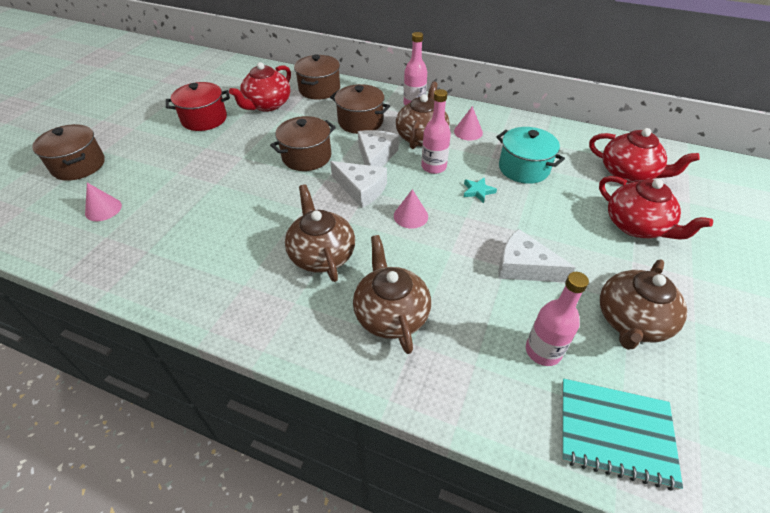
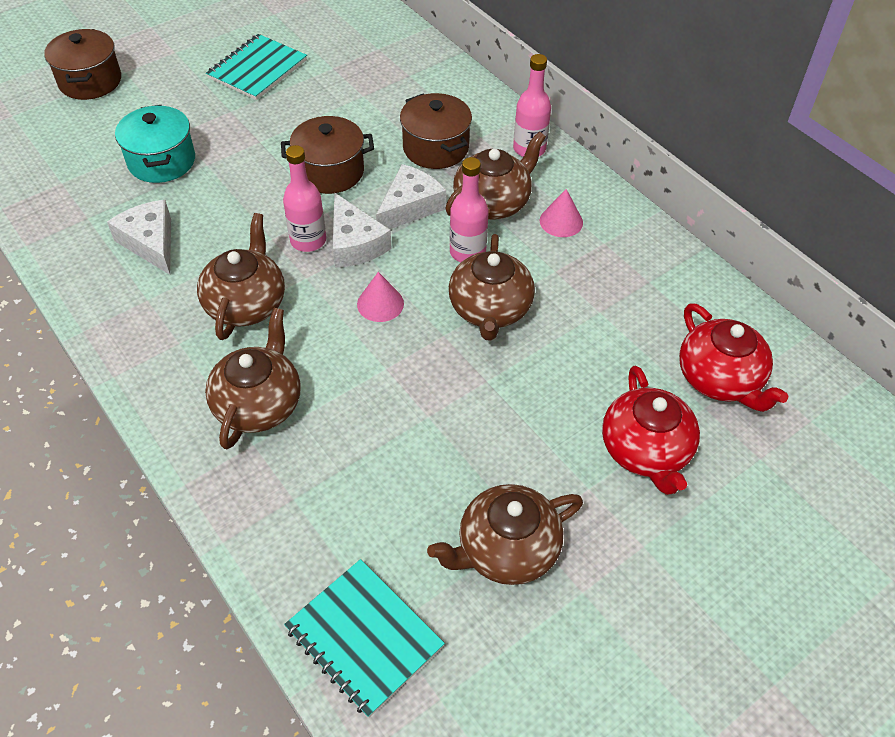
camera: 30 degrees right, 5 degrees up
(103, 209) = (79, 148): pink cone -> none
(204, 119) = (257, 69): red pot -> turquoise notebook
(267, 105) = (344, 76): red teapot -> none
(319, 89) = (426, 77): brown pot -> none
(478, 191) = (490, 310): turquoise star -> brown teapot
(523, 168) = (581, 306): turquoise pot -> turquoise pot (162, 161)
(524, 267) = (449, 427): white cheese -> white cheese (150, 242)
(543, 351) = (375, 525): pink bottle -> pink bottle (308, 240)

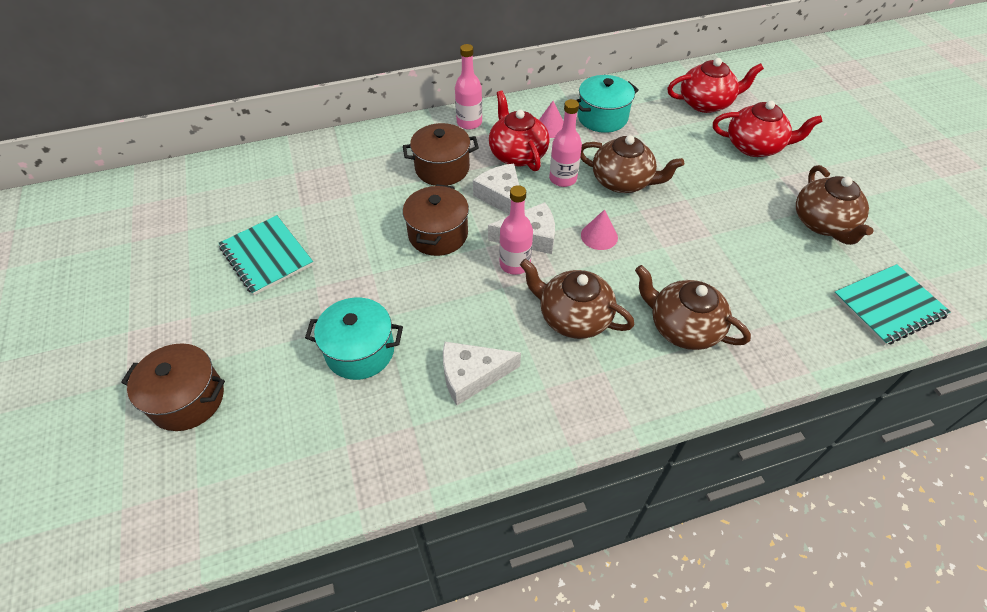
camera: 70 degrees left, 0 degrees up
(493, 203) = (517, 154): brown teapot -> red teapot
(612, 267) = (602, 117): none -> turquoise pot

